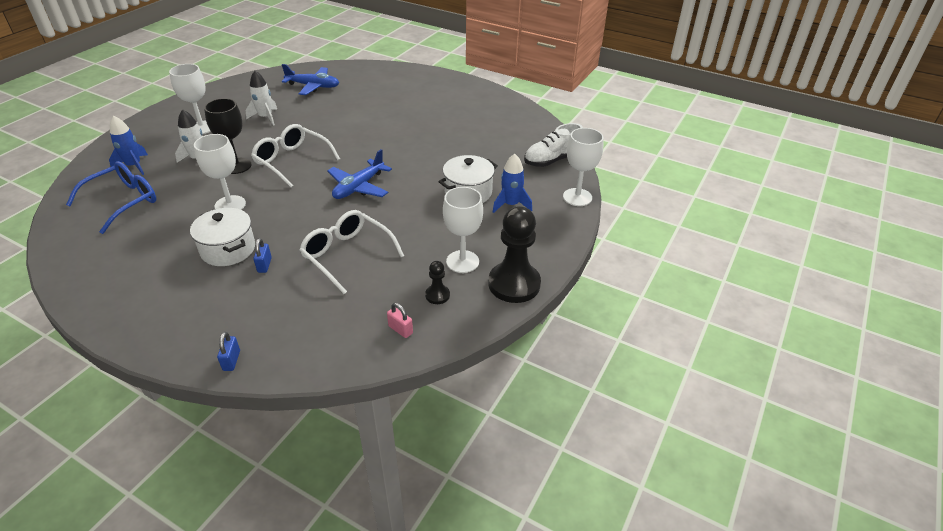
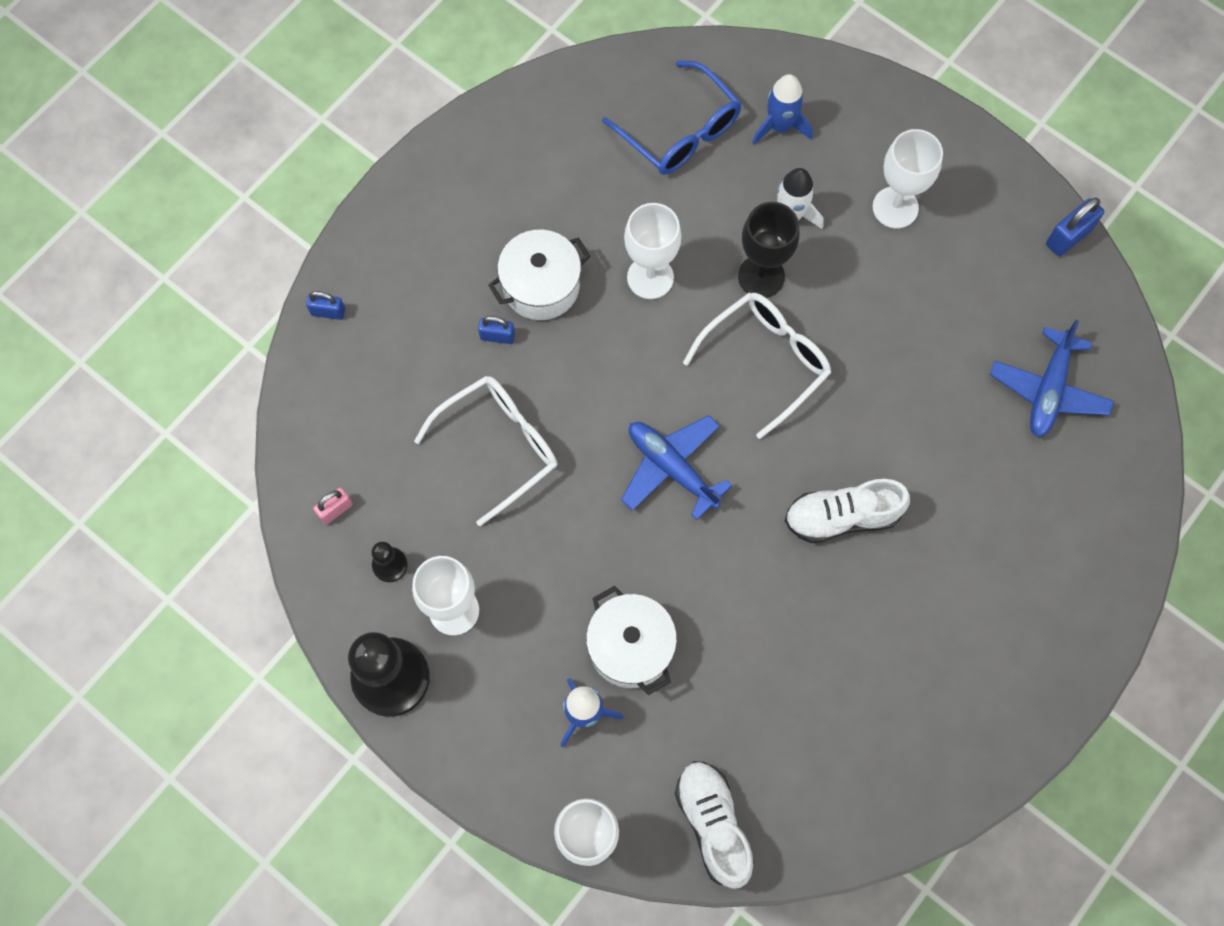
camera: 100 degrees right, 30 degrees up
(231, 83) = (1068, 237): none -> blue padlock
(265, 117) = (924, 309): white rocket -> none
(383, 134) = (842, 517): none -> white shoe

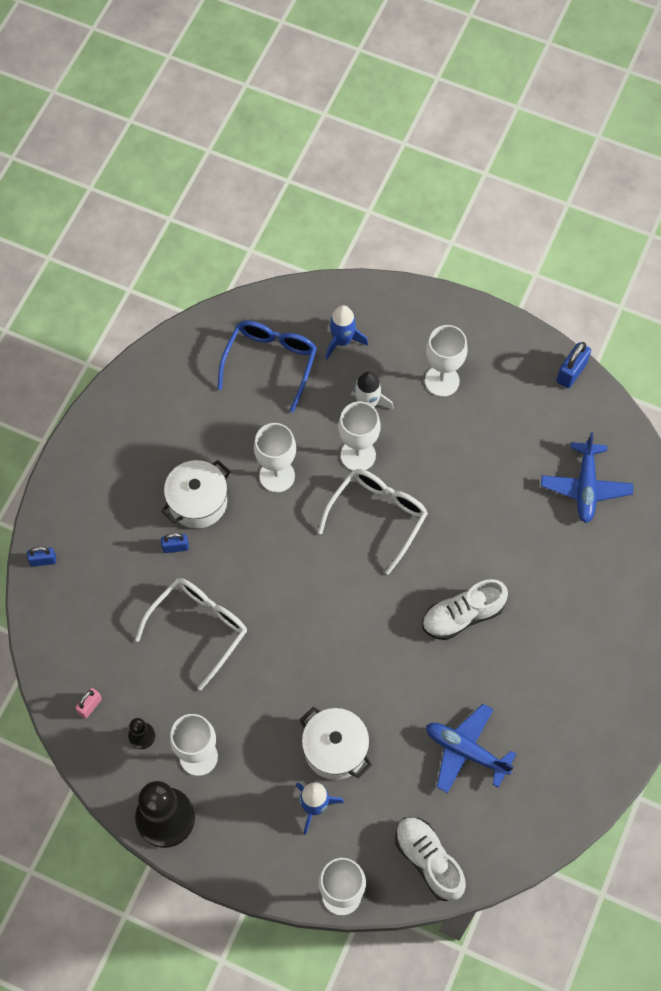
camera: 15 degrees left, 5 degrees down
(672, 468) = (330, 611): blue plane -> blue plane (466, 751)
(681, 132) = (270, 362): blue glasses -> blue glasses turned 105 degrees counterclockwise
(761, 276) = (358, 455): black goblet -> white goblet

